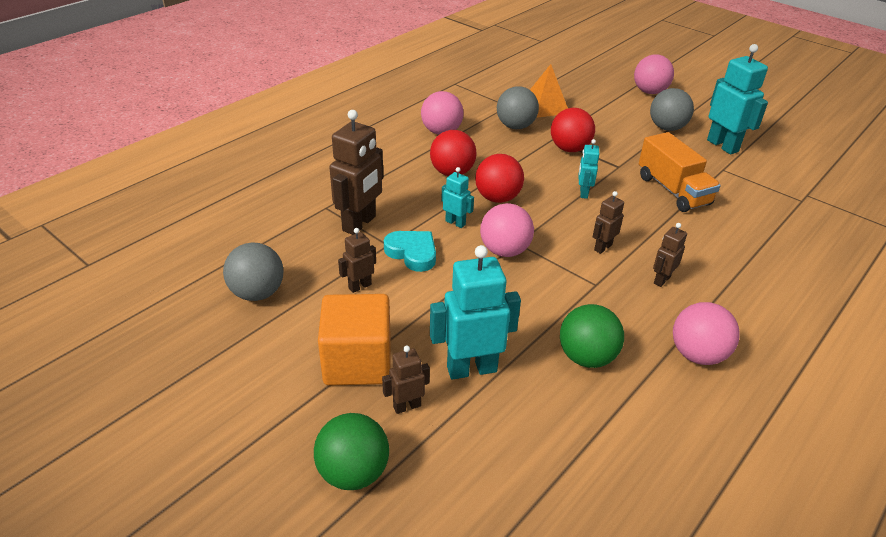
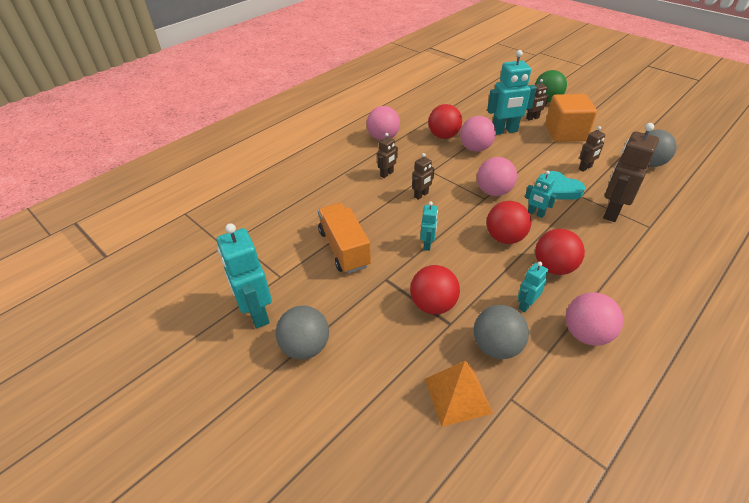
camera: 175 degrees left, 5 degrees up
(486, 148) = (526, 305): none -> turquoise robot
(586, 357) = (443, 136): green ball -> red ball
(649, 92) = (289, 444): pink ball -> pink ball (475, 148)

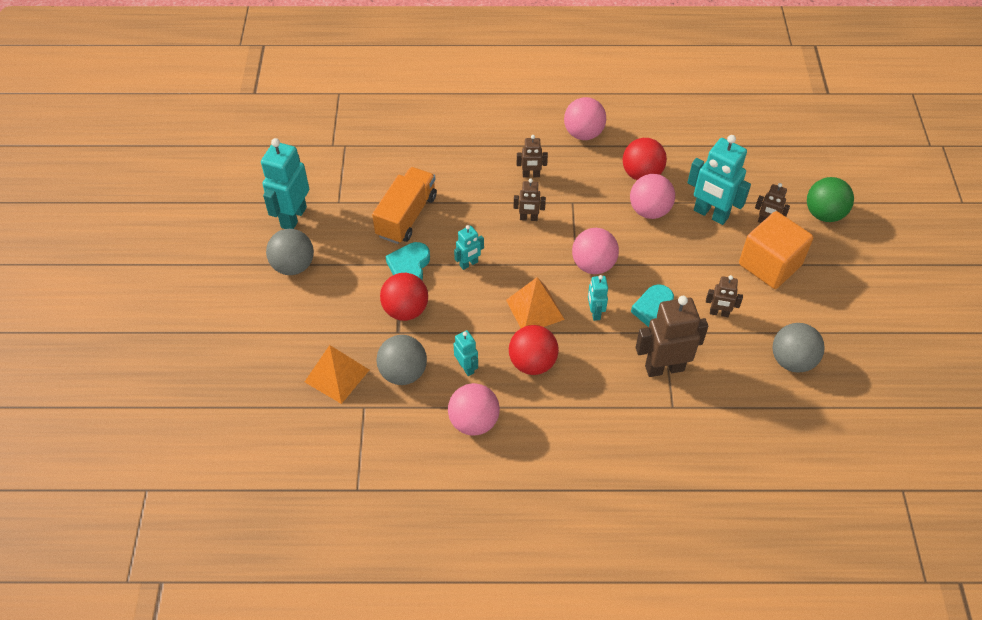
camera: 45 degrees right, 10 degrees up
(393, 276) = (409, 267): none -> turquoise heart
(505, 238) = (535, 309): red ball -> orange pyramid
(526, 305) = (466, 367): turquoise robot -> turquoise robot turned 60 degrees clockwise

